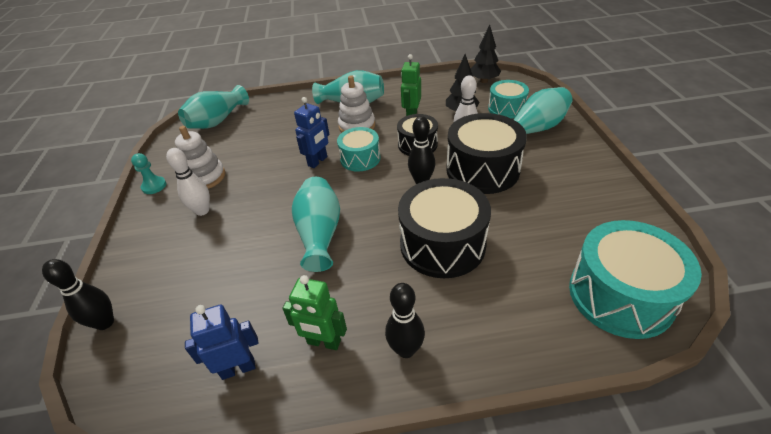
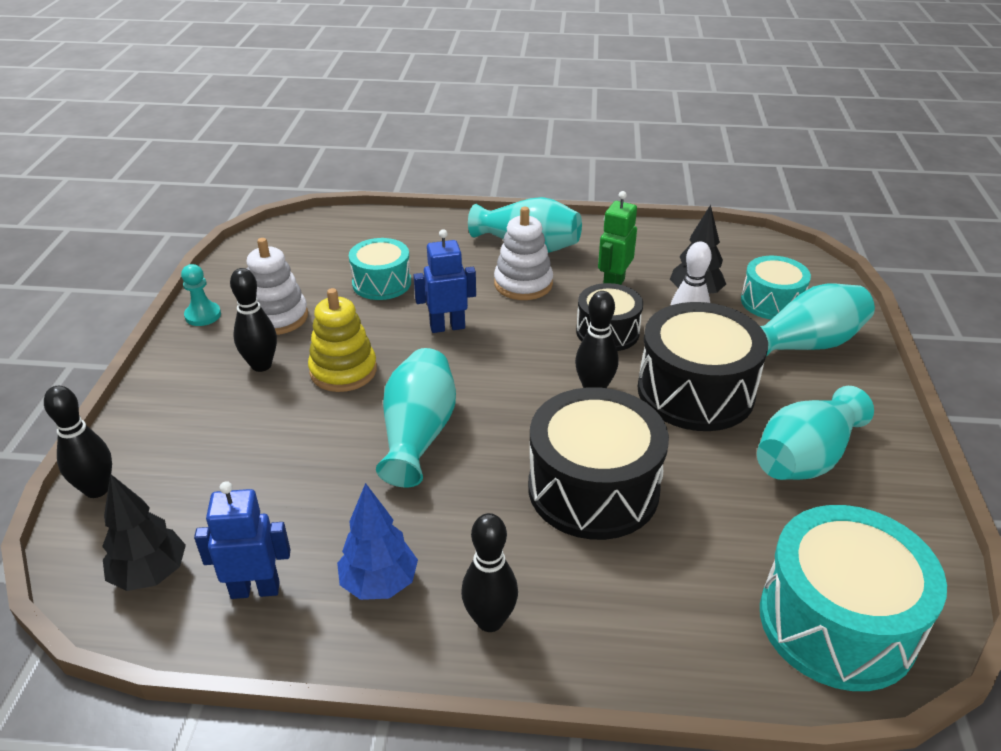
camera: 10 degrees right, 5 degrees down
(202, 211) = (261, 365): white bowling pin -> black bowling pin
(217, 121) = (317, 235): turquoise vase -> turquoise vase (805, 458)
(258, 203) = (343, 371): none -> yellow stacking toy
(318, 161) = (447, 327): blue robot -> blue robot turned 150 degrees counterclockwise
(324, 342) = (379, 584): green robot -> blue tree
(360, 158) = (512, 335): turquoise drum -> turquoise drum (381, 283)
(484, 81) = (751, 250): black tree -> black tree (151, 574)

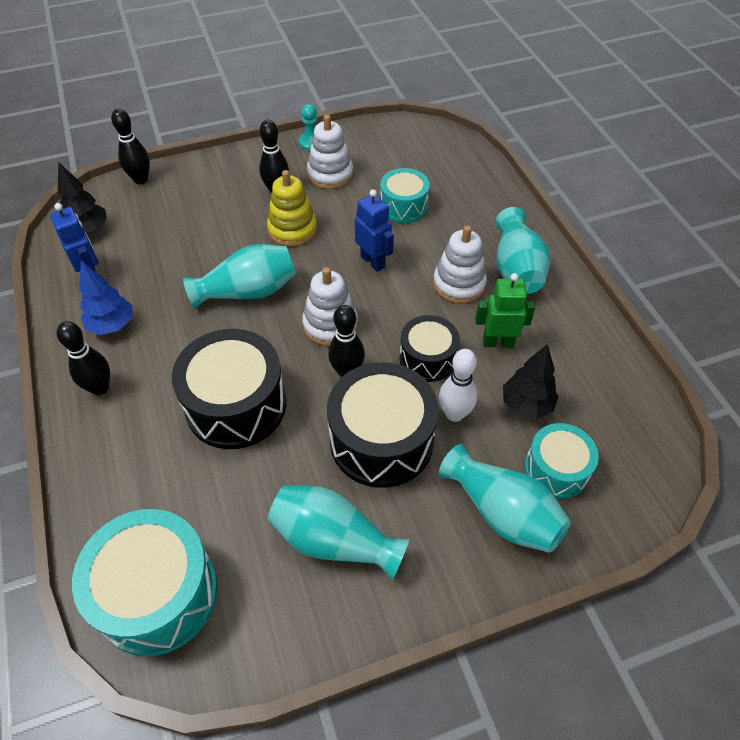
camera: 65 degrees right, 15 degrees up
(519, 383) = (330, 325): none -> white stacking toy

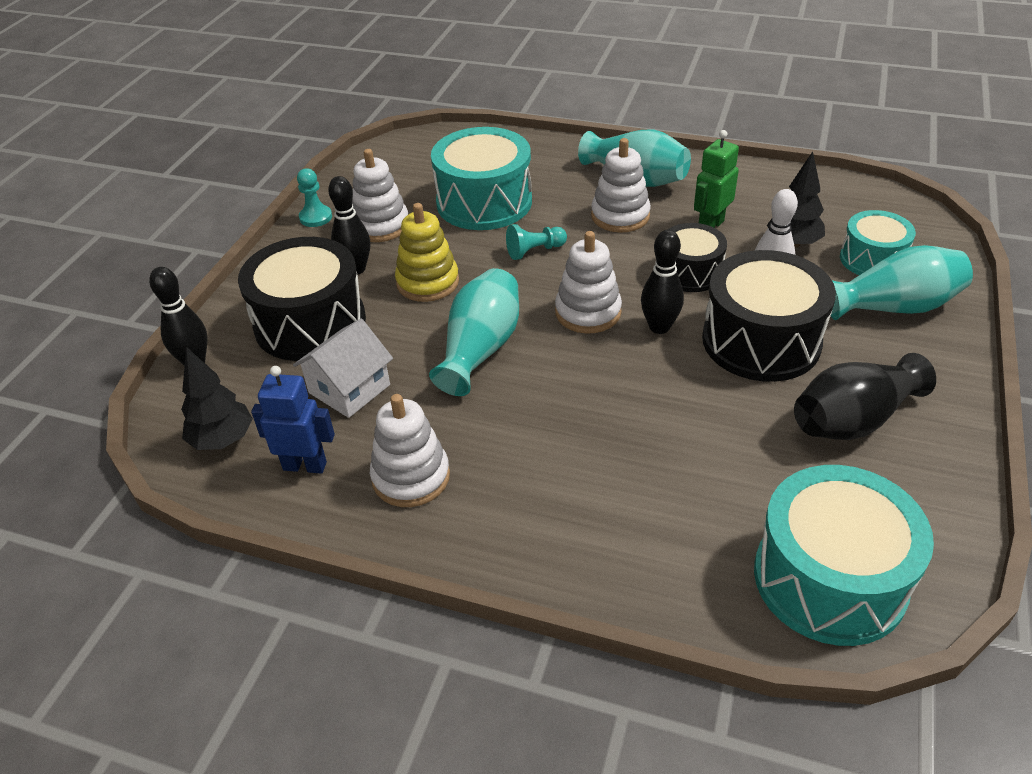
camera: 50 degrees left, 10 degrees down
(100, 388) = (499, 524): black bowling pin -> none
(112, 325) = (411, 477): blue tree -> white stacking toy
(166, 254) = (349, 389): none -> white house
(236, 405) = (630, 420): black drum -> black drum (310, 323)
(334, 540) = (853, 420): turquoise vase -> black vase
(373, 261) = (534, 251): blue robot -> turquoise pawn
(403, 206) = (484, 202): turquoise drum -> turquoise drum, size x1.69

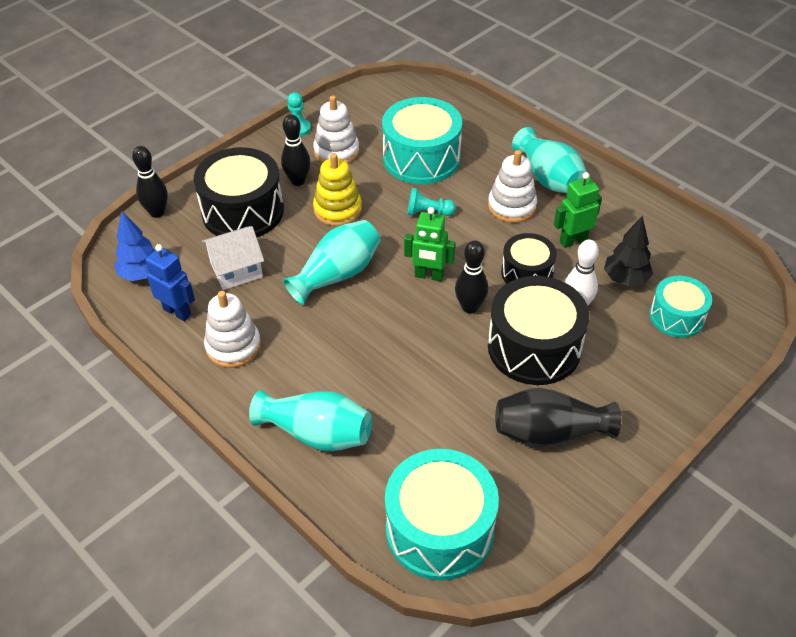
camera: 25 degrees right, 5 degrees up
(223, 440) = (142, 274): black tree -> blue tree
(588, 312) = (429, 276): white stacking toy -> green robot
(894, 307) = (658, 362): turquoise vase -> turquoise vase (316, 434)

